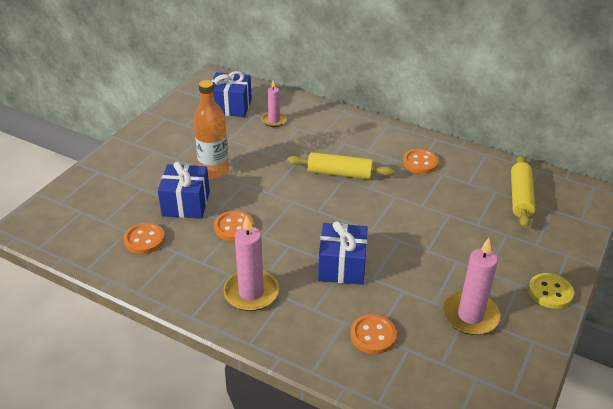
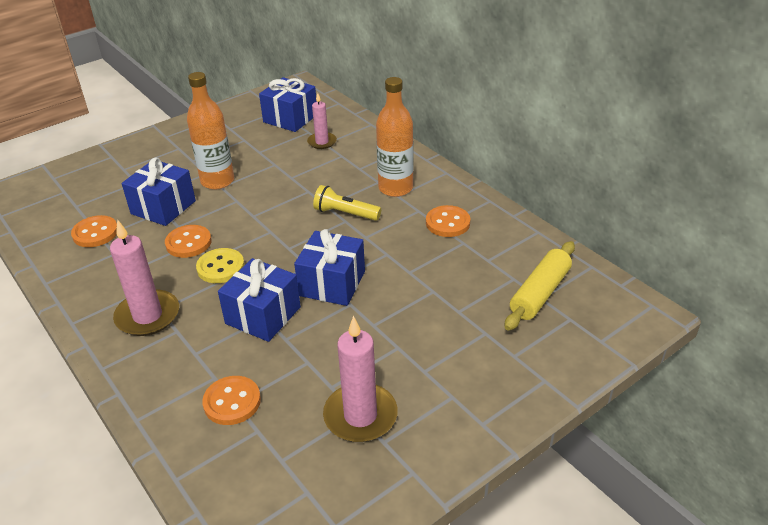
camera: 25 degrees right, 0 degrees up
(340, 173) = (345, 213): yellow rolling pin -> yellow flashlight
(361, 145) = (395, 188): none -> orange bottle
(374, 229) = (332, 283): none -> blue gift
(550, 292) = (483, 419): yellow button -> yellow button (220, 267)

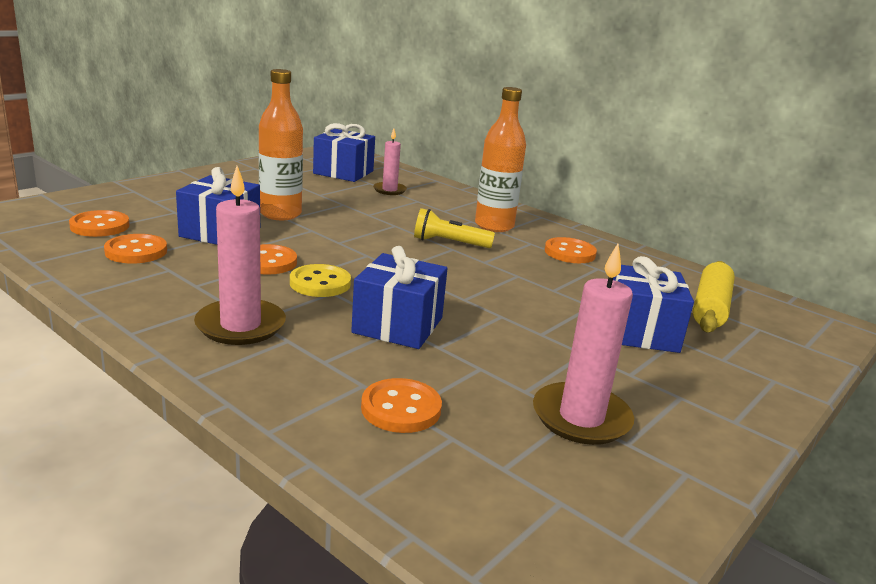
camera: 15 degrees left, 15 degrees down
(76, 203) = (100, 226): none -> orange button
(332, 283) = (469, 298): blue gift -> blue gift (640, 332)

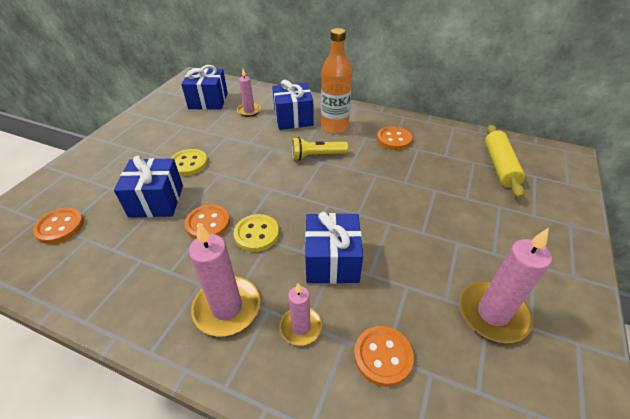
camera: 15 degrees left, 20 degrees up
(136, 251) = (104, 248): orange button -> none
(280, 214) = (189, 163): orange bottle -> yellow button
(317, 361) = (301, 327): none -> pink candle
(640, 332) = (476, 206): blue gift -> blue gift (293, 118)

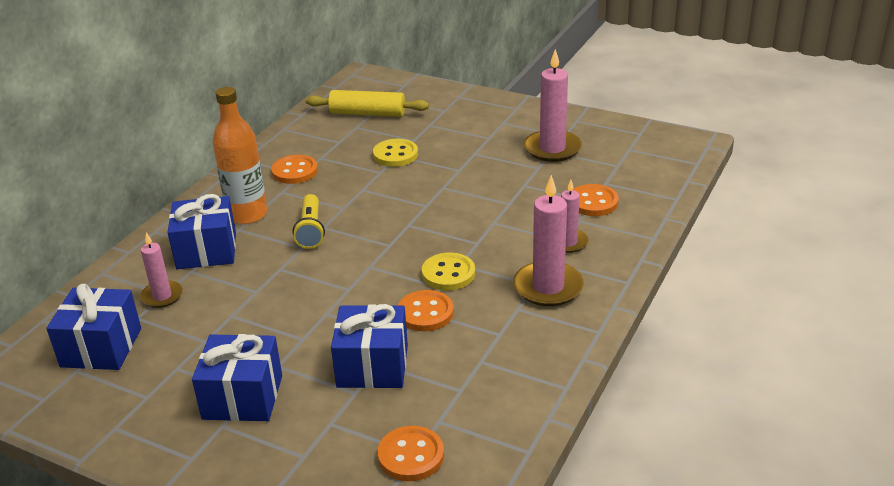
camera: 85 degrees left, 10 degrees down
(189, 163) = (292, 346): yellow button -> yellow button (395, 155)
(332, 261) = (492, 223): blue gift -> blue gift (243, 397)

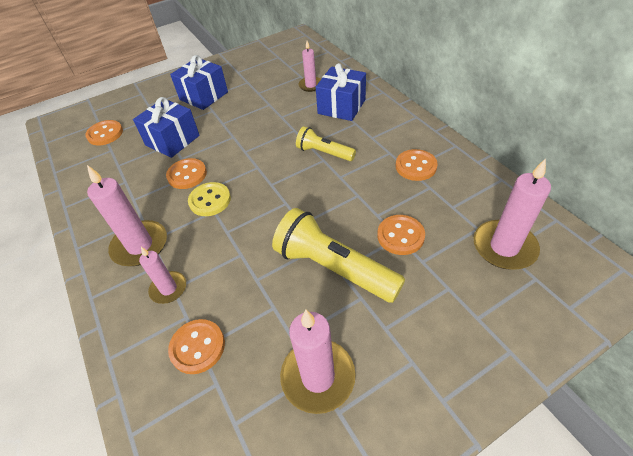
camera: 125 degrees right, 15 degrees up
(101, 347) = (287, 64): blue gift -> none
(247, 214) = (370, 130): orange bottle -> none
(367, 113) = (504, 247): yellow rolling pin -> pink candle
(395, 155) = (400, 236): yellow button -> orange button
(459, 172) = (334, 268): none -> yellow flashlight

